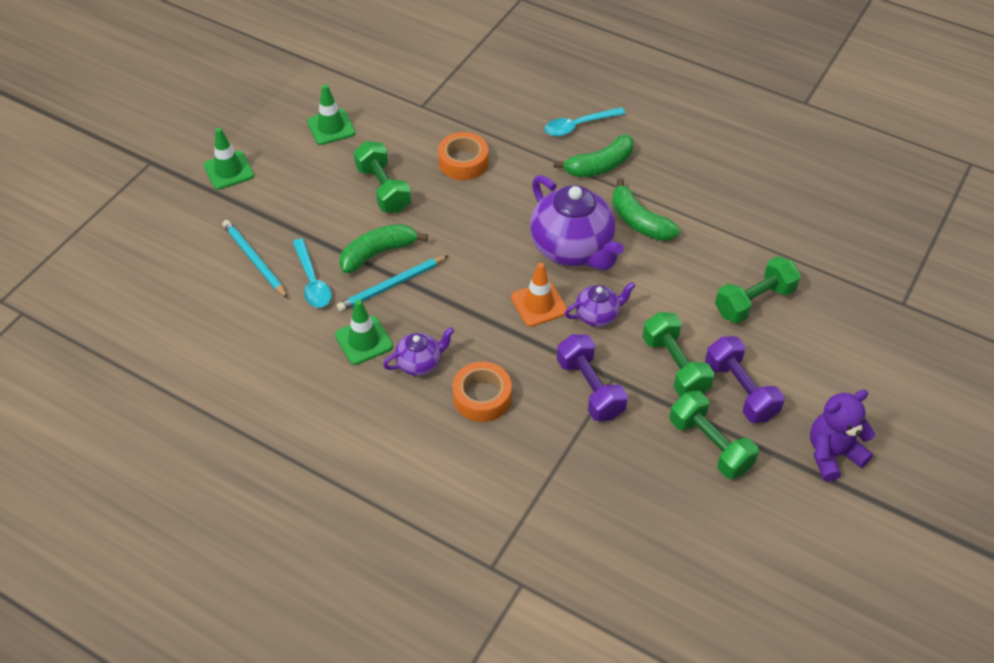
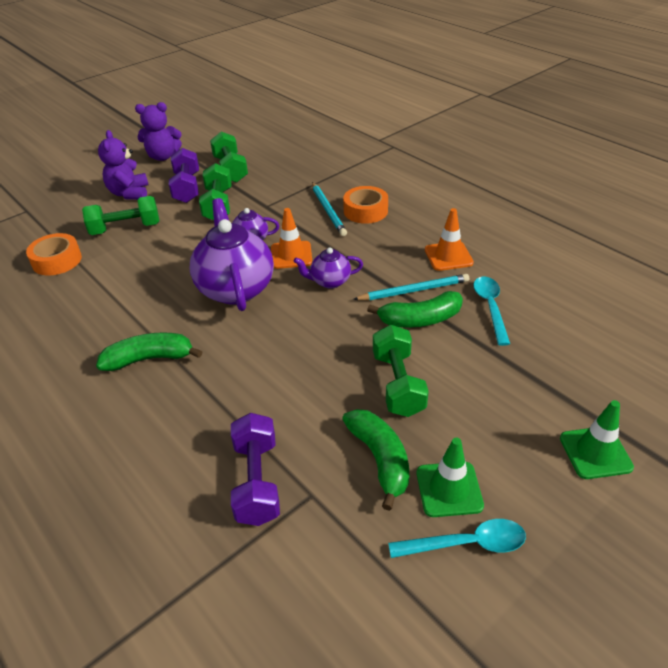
camera: 160 degrees left, 10 degrees down
(254, 260) = (551, 337): turquoise pencil -> turquoise pencil (328, 210)
(364, 341) = (448, 256): green traffic cone -> orange traffic cone
(419, 363) = (405, 235): purple teapot -> purple teapot (329, 281)
(463, 162) = (293, 396): orange tape -> orange tape (57, 260)
(578, 126) = (133, 412): turquoise spoon -> turquoise spoon (466, 544)
(590, 388) = (286, 203): purple dumbbell -> purple dumbbell (257, 481)
(639, 221) = (158, 298): green banana -> green banana (380, 459)
(806, 362) = (129, 193): none -> purple teddy bear

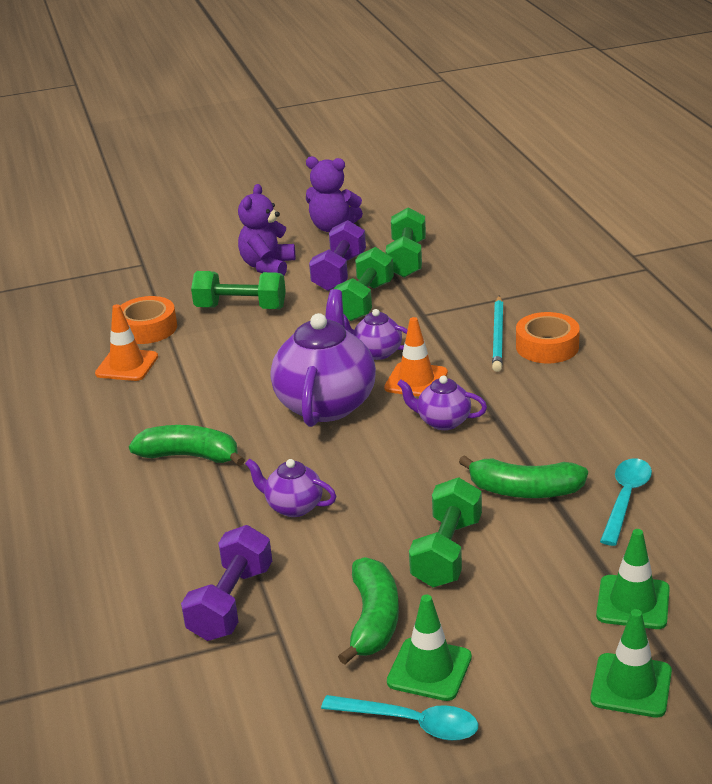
camera: 25 degrees right, 10 degrees down
(259, 379) = (293, 506): none -> purple teapot
(414, 290) = (540, 456): turquoise pencil -> none
(448, 256) = (617, 426): orange traffic cone -> orange traffic cone (127, 365)
(550, 385) = (633, 602): none -> green traffic cone

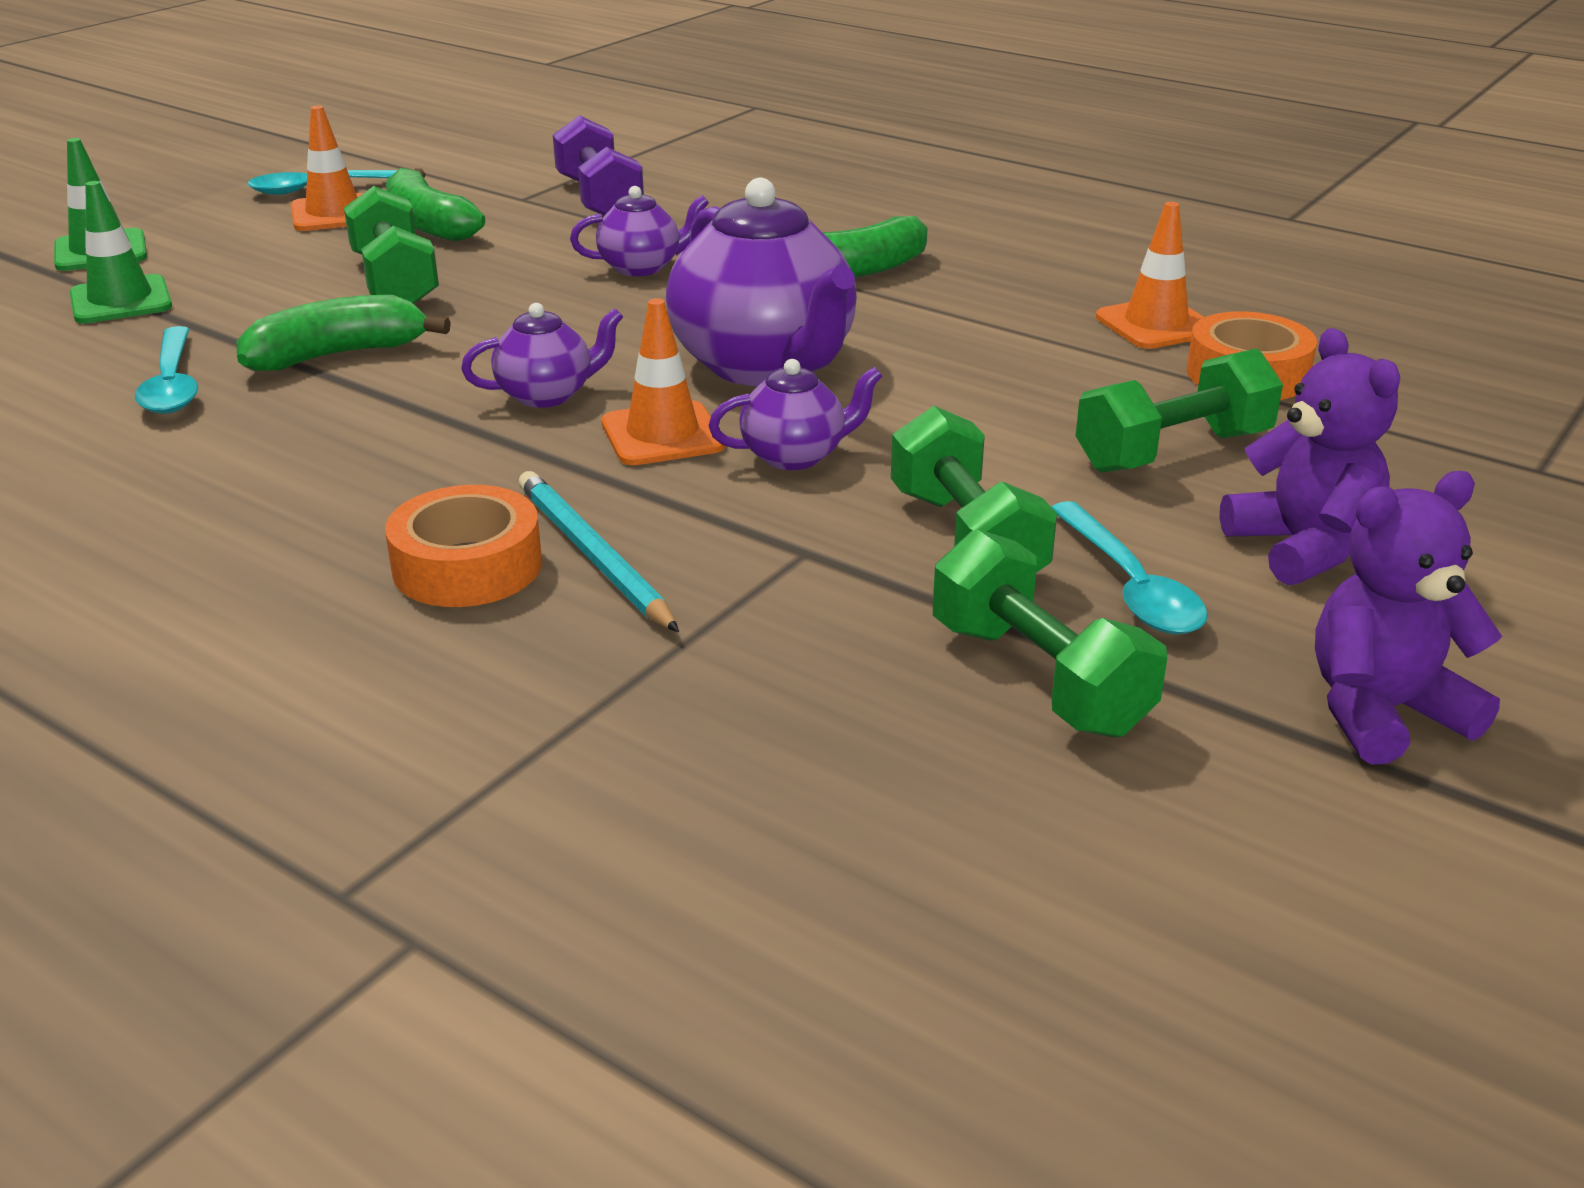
camera: 140 degrees right, 0 degrees up
(339, 272) = (1130, 586): purple dumbbell -> turquoise spoon
(429, 669) = (334, 214): green traffic cone -> orange traffic cone

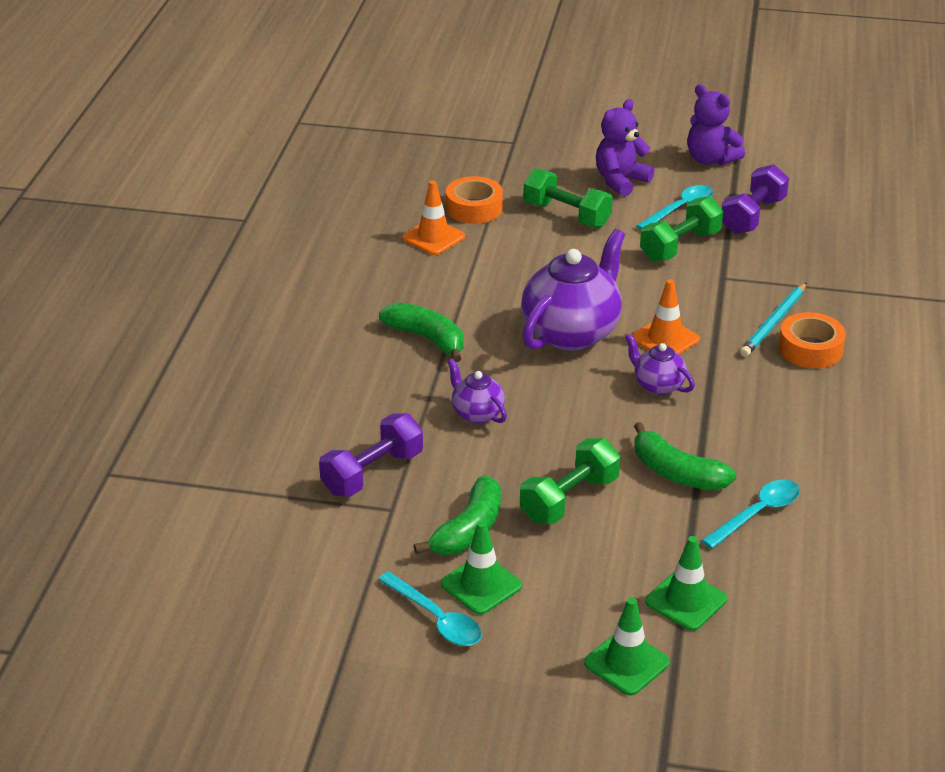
camera: 115 degrees left, 5 degrees up
(334, 214) = (481, 585): orange traffic cone -> green traffic cone
(795, 456) = (652, 300): purple teapot -> none
(1038, 678) = (753, 216): green dumbbell -> purple dumbbell

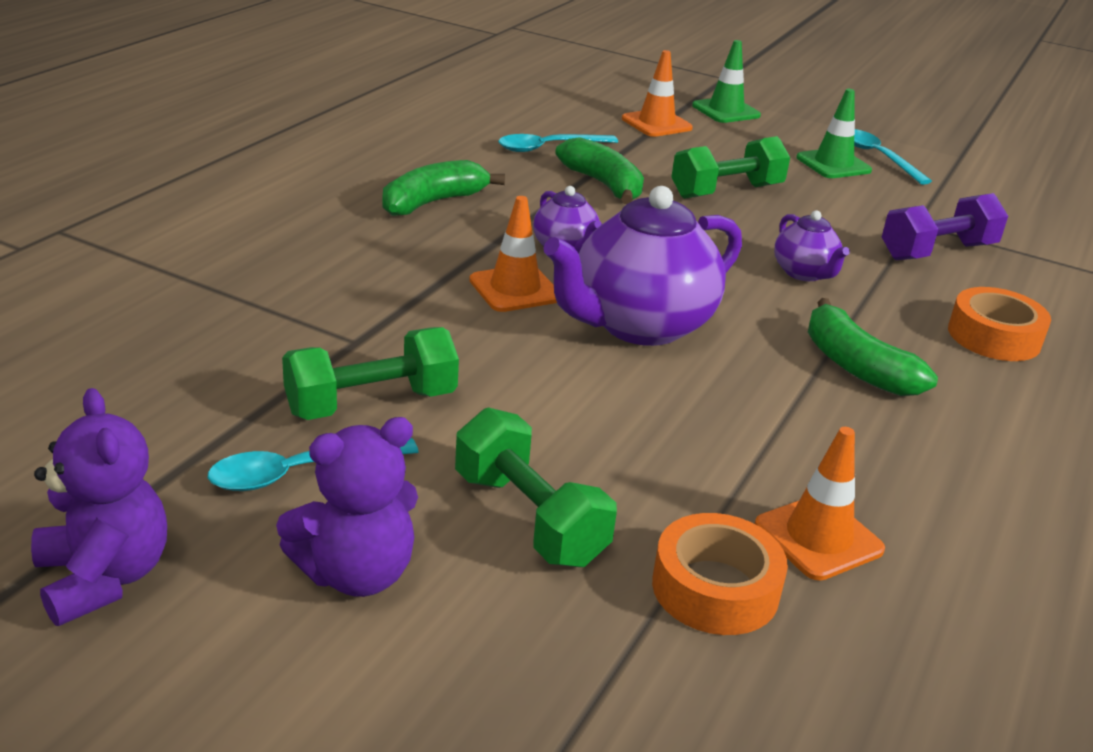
camera: 165 degrees left, 5 degrees down
(469, 530) = (837, 194): green banana -> green banana (433, 202)
(686, 600) = (656, 124): green traffic cone -> orange traffic cone
(753, 216) = (186, 423): purple dumbbell -> none
(774, 323) = (351, 272): turquoise pencil -> none
(810, 349) = (340, 238): orange tape -> orange tape (994, 336)

